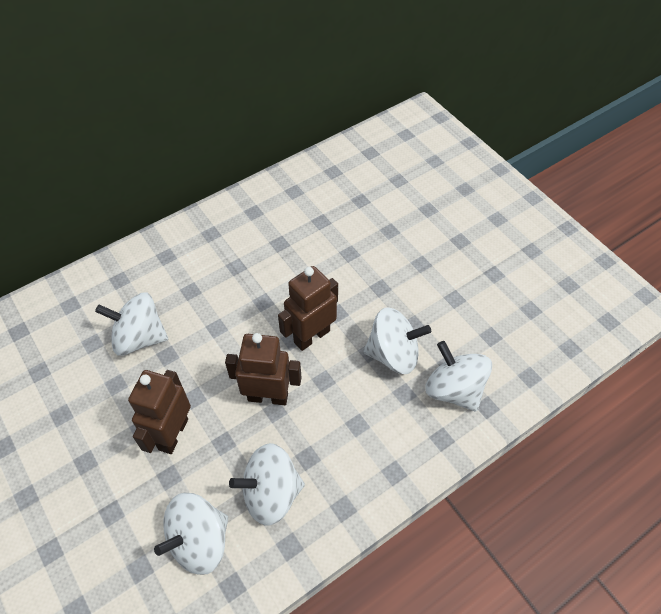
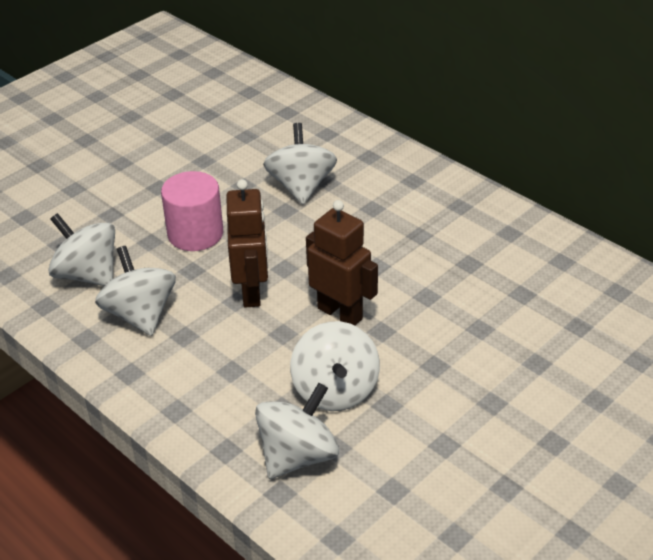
camera: 80 degrees right, 15 degrees down
(173, 434) = (195, 234): brown robot -> pink cylinder

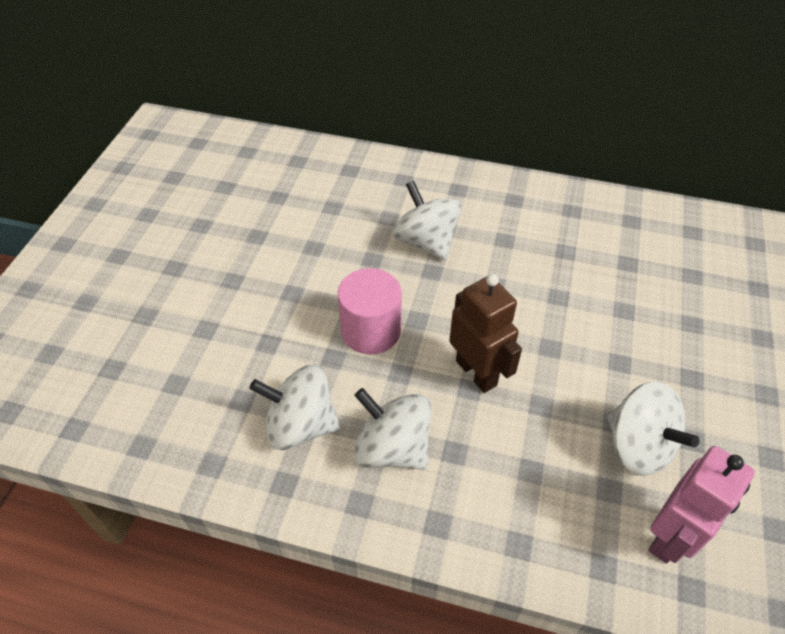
camera: 30 degrees left, 10 degrees up
(298, 455) = (670, 537): white spinning top -> pink robot
(340, 313) = (571, 360): brown robot -> none

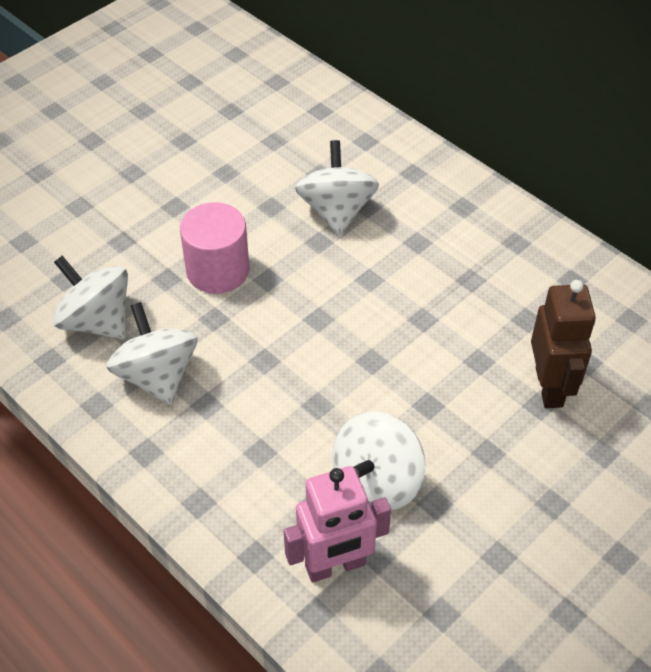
camera: 30 degrees right, 0 degrees up
(476, 372) = (282, 350): brown robot -> brown robot (550, 387)
(638, 446) = (377, 482): white spinning top -> white spinning top turned 45 degrees clockwise

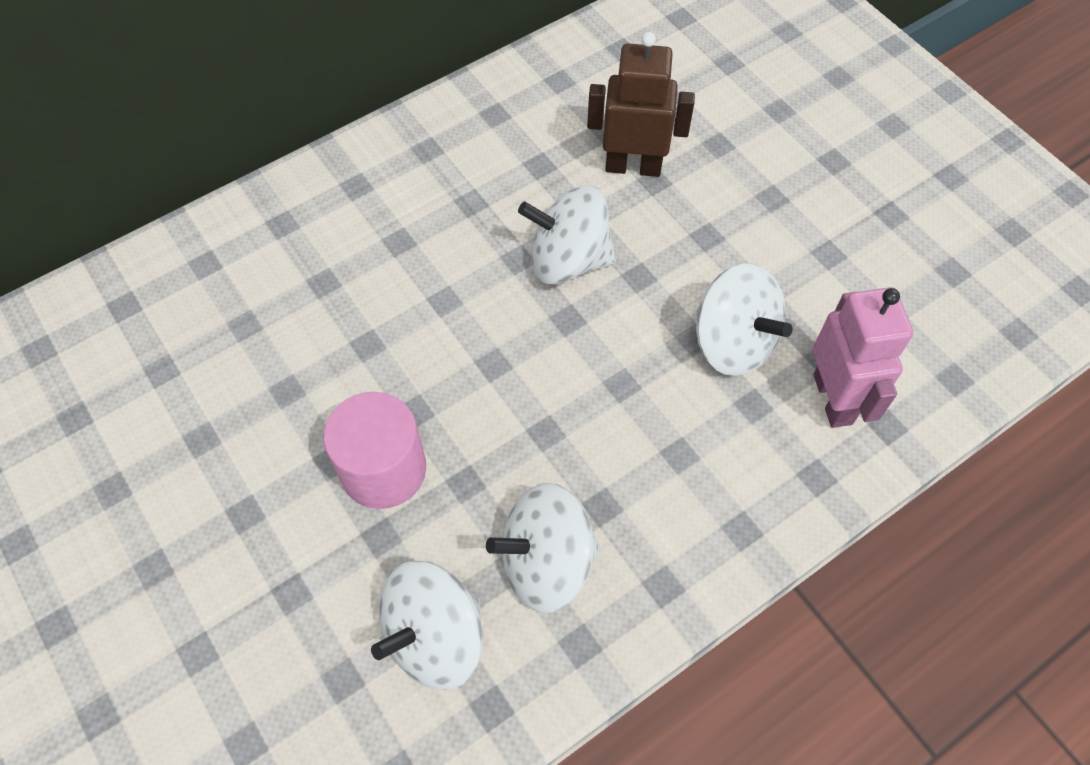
camera: 80 degrees left, 10 degrees up
(336, 211) = (321, 316): white spinning top -> white spinning top (568, 260)

